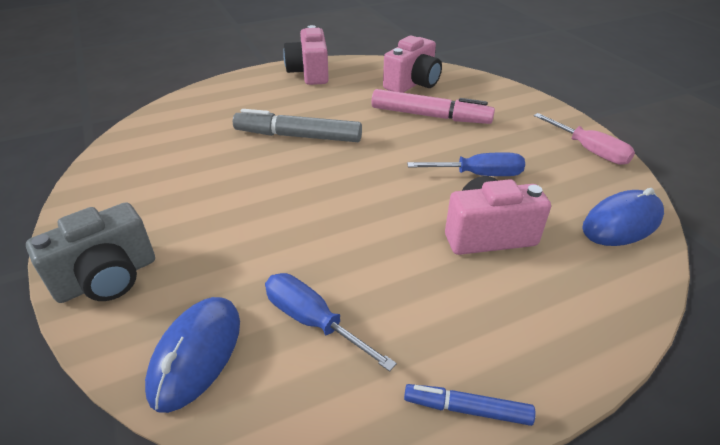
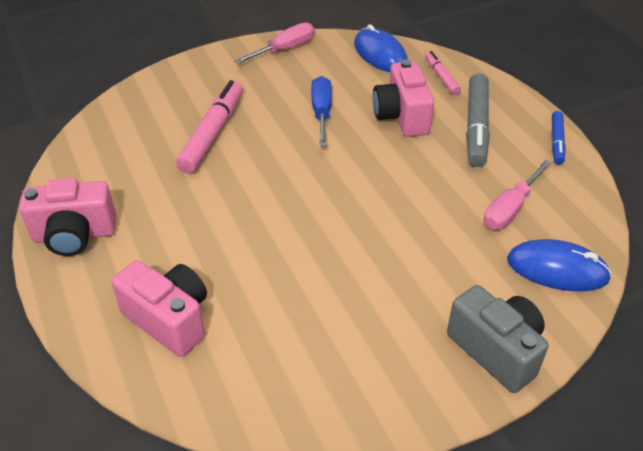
camera: 90 degrees left, 5 degrees up
(298, 136) = (247, 235): grey marker -> grey marker (476, 127)
(313, 321) = (510, 208): blue screwdriver -> pink screwdriver
(412, 84) = (132, 142): pink camera -> pink camera (169, 319)
(595, 280) = (441, 77): none -> pink marker

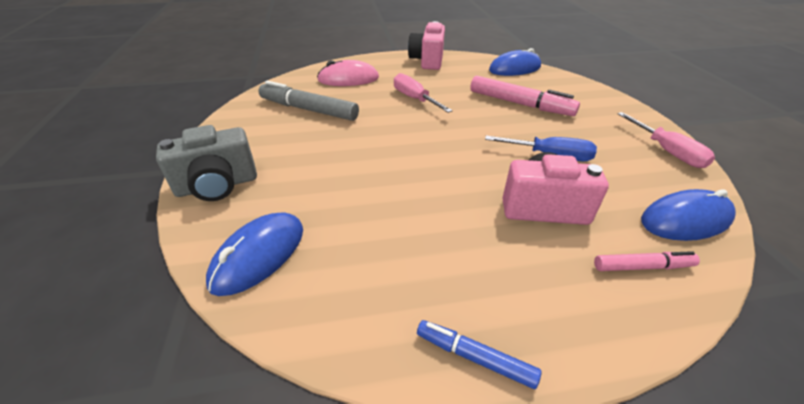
camera: 105 degrees right, 5 degrees down
(98, 141) = (515, 68): none -> blue mouse
(169, 319) = (348, 79): pink camera -> pink mouse
(476, 127) = (520, 268): grey marker -> grey marker (308, 110)
(510, 208) = (362, 250): pink screwdriver -> pink screwdriver (415, 99)

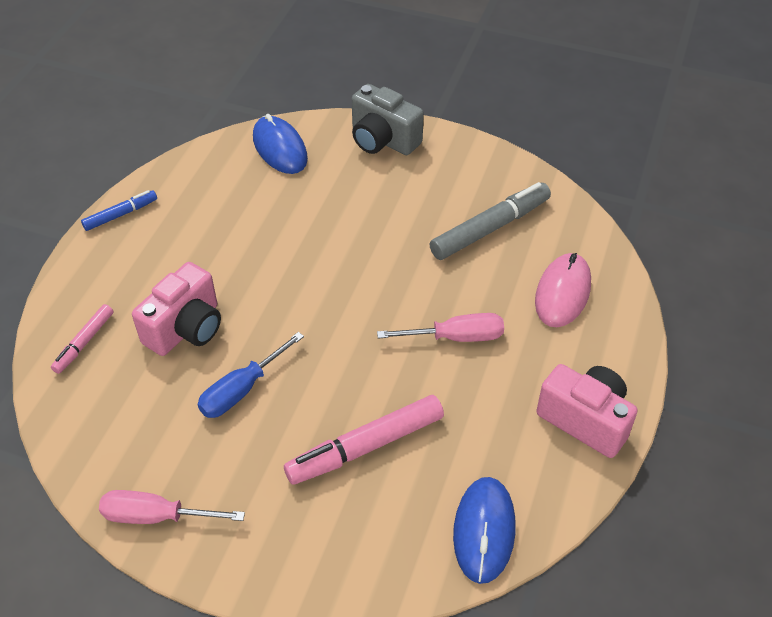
camera: 120 degrees right, 10 degrees up
(217, 186) = (383, 140): grey camera -> grey camera turned 60 degrees counterclockwise
(685, 220) = (83, 420): blue mouse -> none

